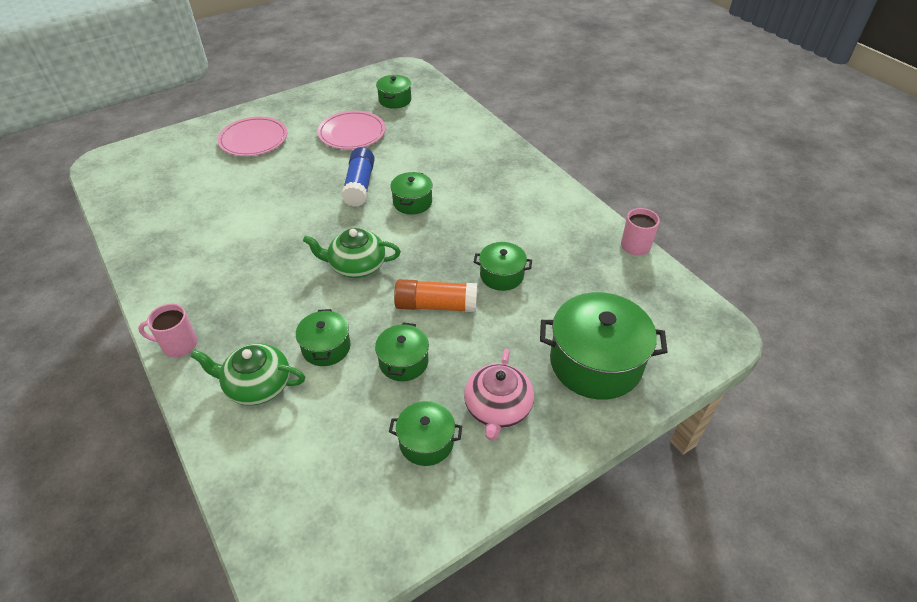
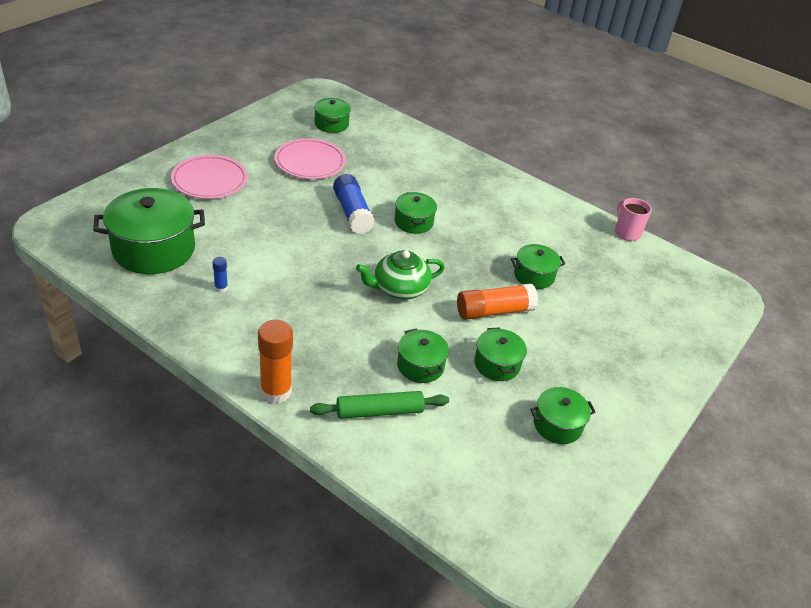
camera: 25 degrees left, 5 degrees down
(178, 345) = (276, 391): pink mug -> orange glue stick
(198, 238) = (221, 288): none -> blue glue stick
(257, 385) = (379, 411): green teapot -> green rolling pin
(497, 408) = (597, 386): pink teapot -> none
(595, 362) = (651, 334): green pot -> green pot (154, 249)

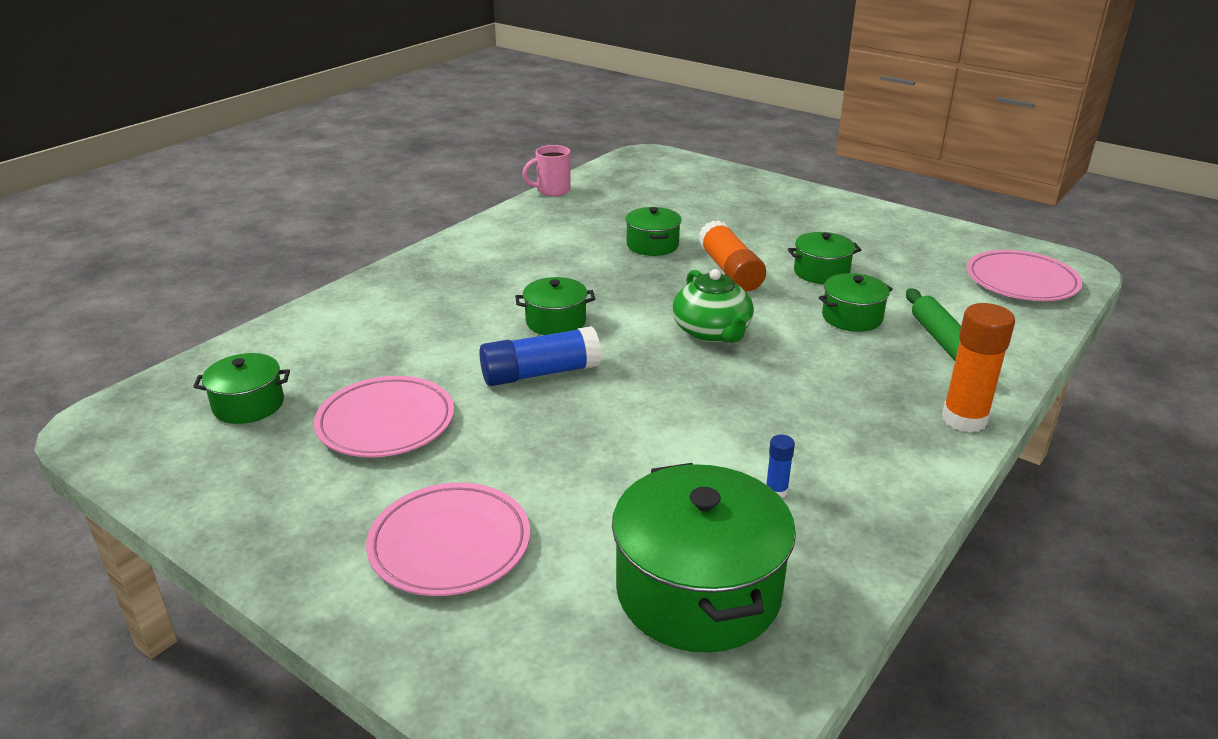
camera: 85 degrees left, 10 degrees down
(492, 505) = (1021, 281): none -> pink plate
(557, 425) = (891, 245): green pot -> none

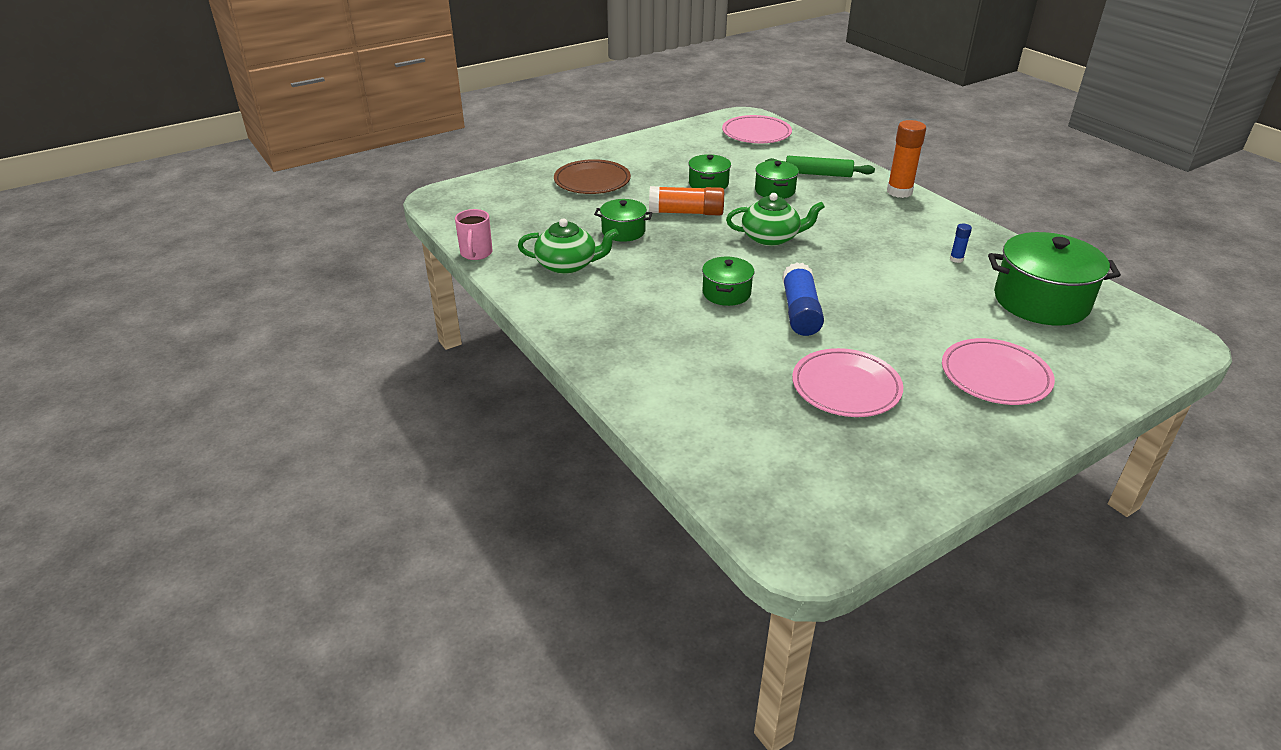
camera: 70 degrees left, 5 degrees up
(248, 405) = (797, 456): green pot -> none
(559, 232) = (567, 265): none -> green teapot
(755, 210) = (592, 181): none -> brown plate

